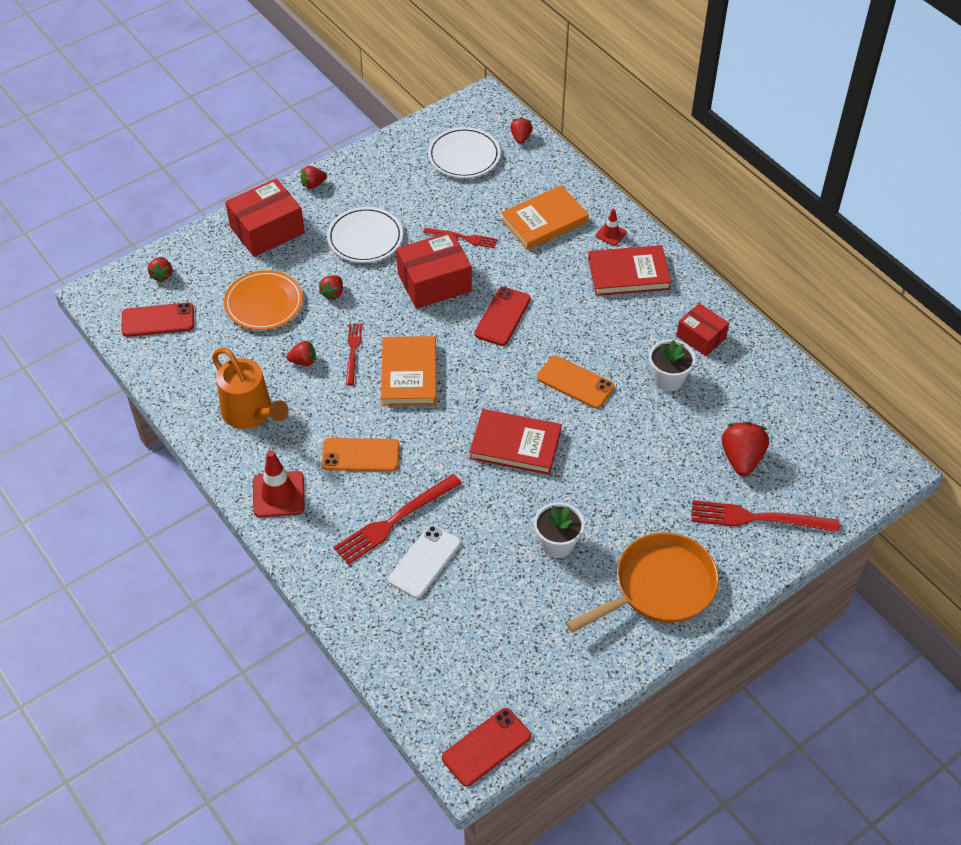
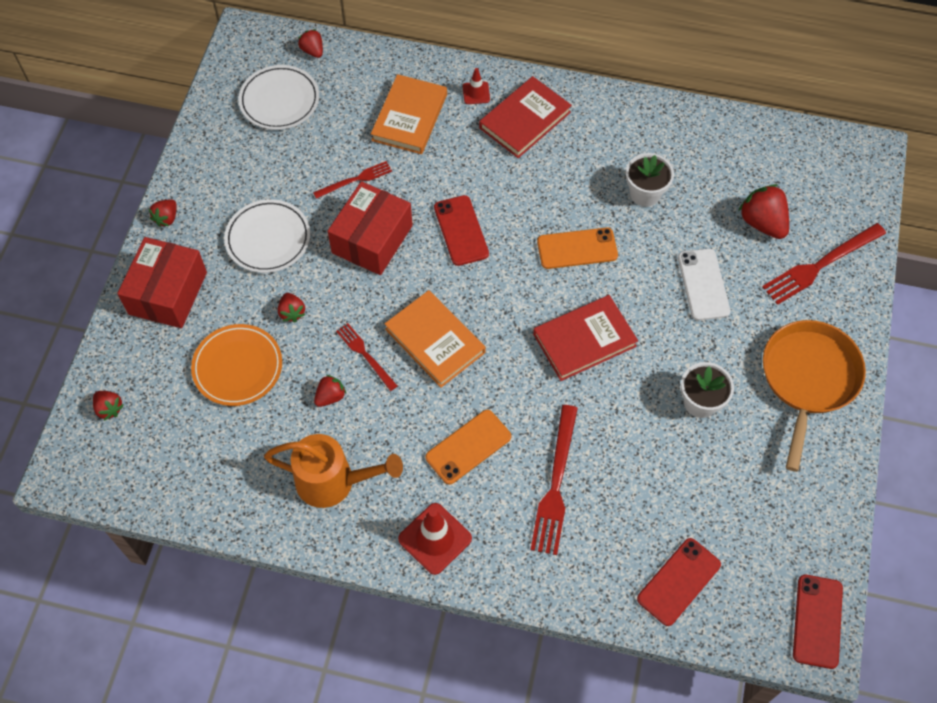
camera: 40 degrees left, 10 degrees up
(158, 320) = (152, 456): red phone -> red phone (679, 582)
(424, 561) = (615, 501): white phone -> white phone (703, 284)
(701, 337) = (634, 138): red box -> none

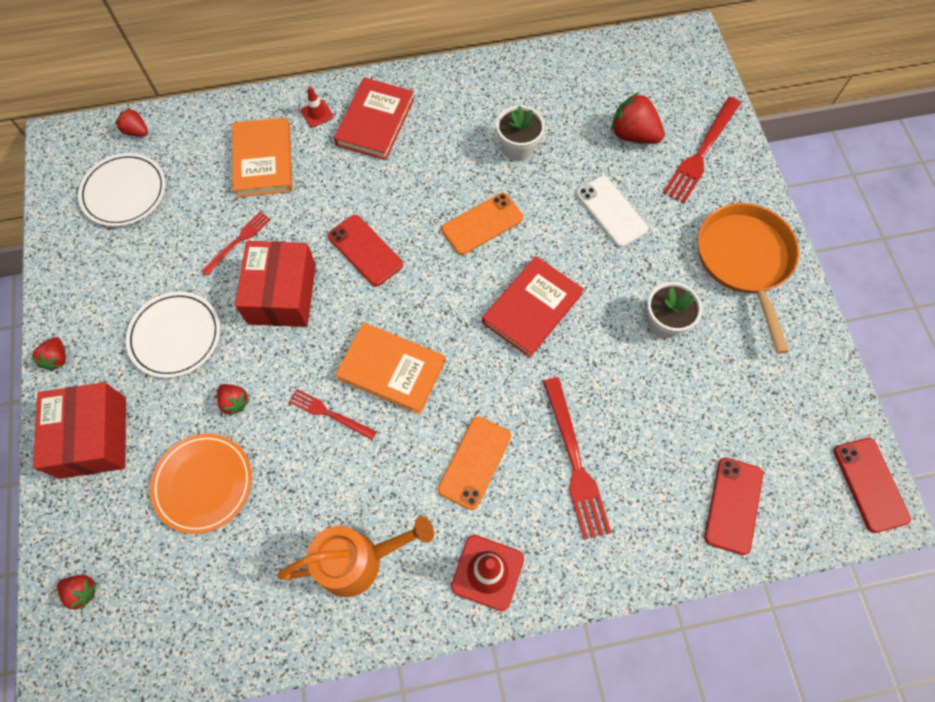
camera: 25 degrees left, 5 degrees up
(330, 396) = (314, 472): red strawberry -> none

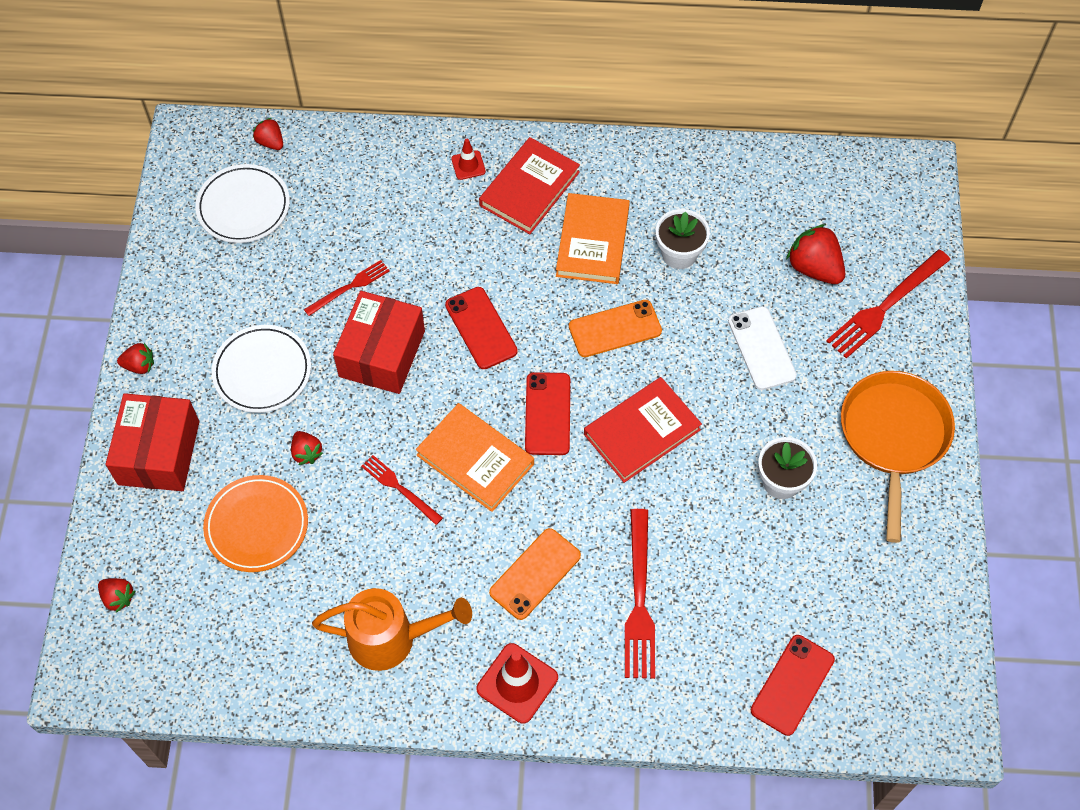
camera: 15 degrees right, 5 degrees down
(57, 358) = (139, 365): red strawberry -> red strawberry turned 105 degrees counterclockwise
(263, 160) = (397, 205): orange book -> orange book (592, 242)
(870, 484) = (948, 702): red phone -> red phone (548, 414)

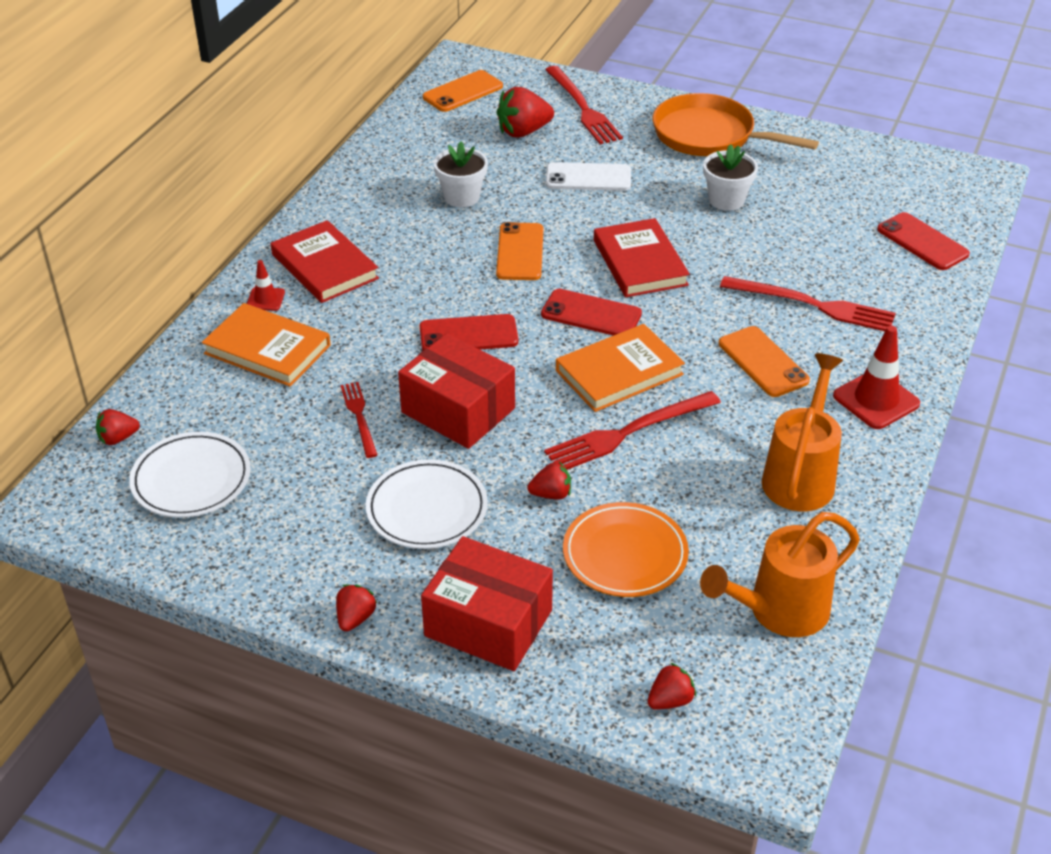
camera: 70 degrees left, 20 degrees down
(228, 654) = (778, 612): none -> orange watering can
(399, 488) = (628, 432): red fork -> red fork, size x1.70
(592, 242) = (414, 242): orange book -> orange book (267, 349)
(859, 192) = (463, 92): none -> orange phone

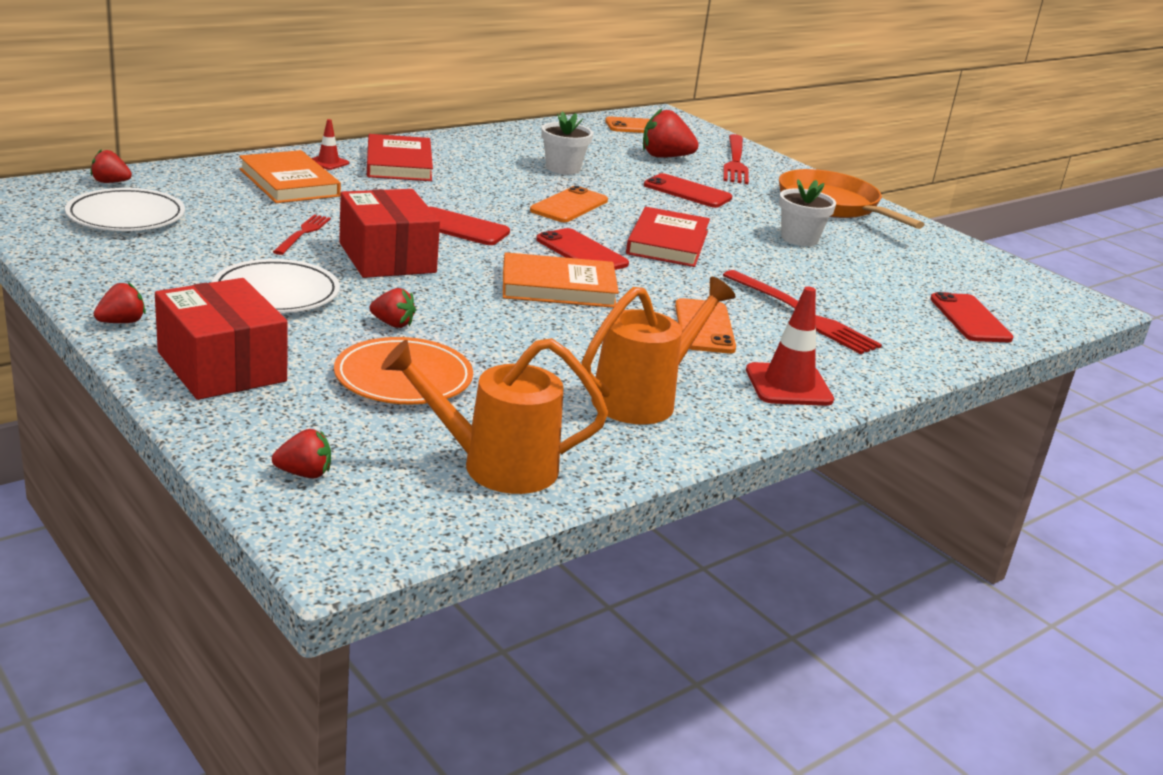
camera: 25 degrees right, 15 degrees down
(588, 177) = (687, 192): white phone -> red phone
(628, 432) = (515, 318): red fork -> none

